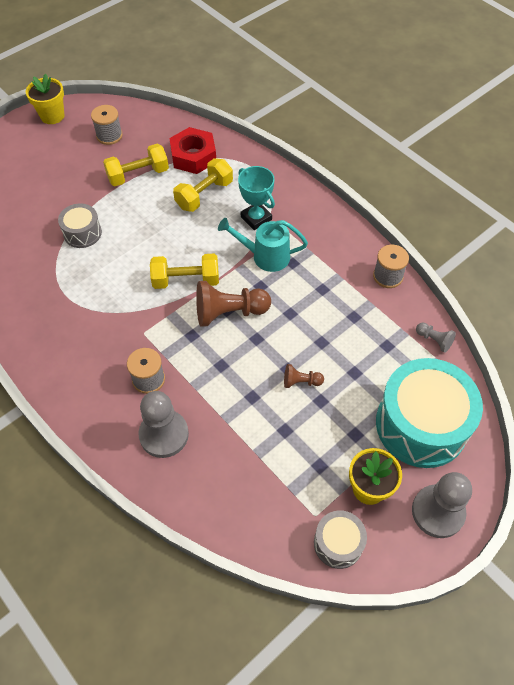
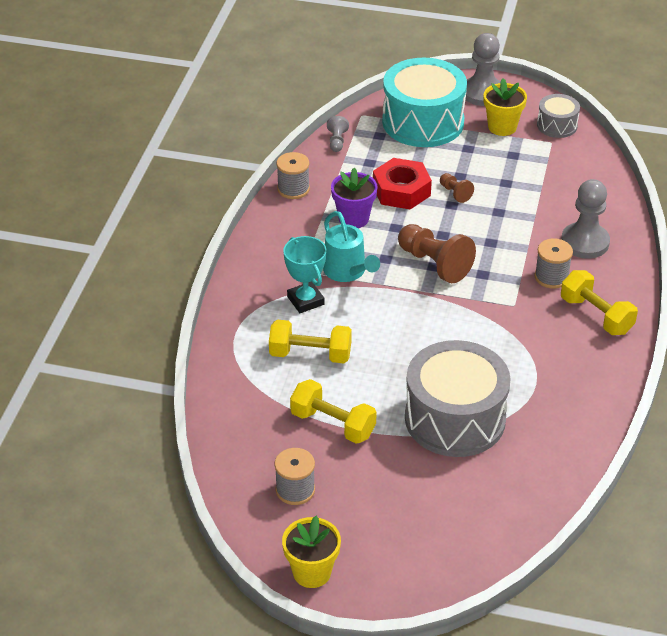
camera: 125 degrees left, 15 degrees down
(82, 233) = (455, 418): grey drum -> grey drum, size x2.03
(186, 280) = (430, 309): yellow dumbbell -> yellow dumbbell (596, 315)
(193, 156) = (261, 394): red nut -> red nut (401, 191)
(256, 218) = (305, 300): turquoise trophy -> turquoise trophy turned 45 degrees counterclockwise
(322, 293) = (353, 218): none -> purple flower pot

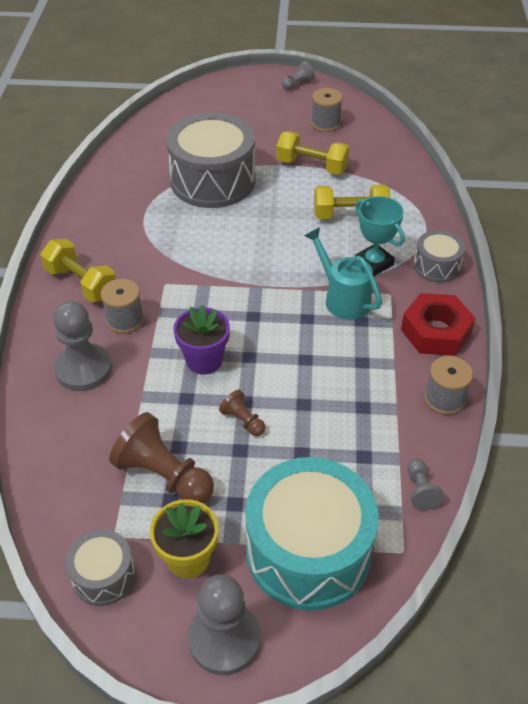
camera: 170 degrees right, 5 degrees up
(246, 290) = (436, 266): none -> grey drum
(312, 572) = (297, 84): yellow flower pot -> grey pawn
(353, 218) = (357, 365): purple flower pot -> purple flower pot (204, 360)
(401, 191) = (311, 415): red nut -> red nut (436, 331)
(434, 264) = (253, 319): brown pawn -> brown pawn (164, 475)

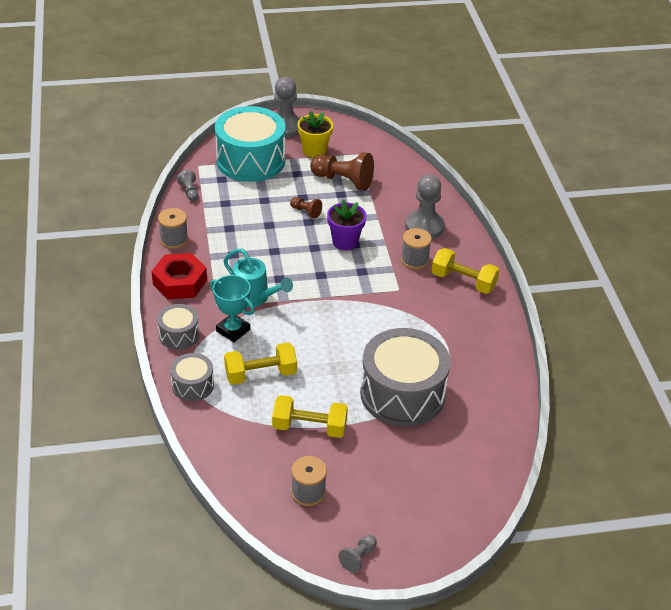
camera: 165 degrees right, 5 degrees down
(104, 576) = (355, 140): grey drum -> grey drum (192, 385)

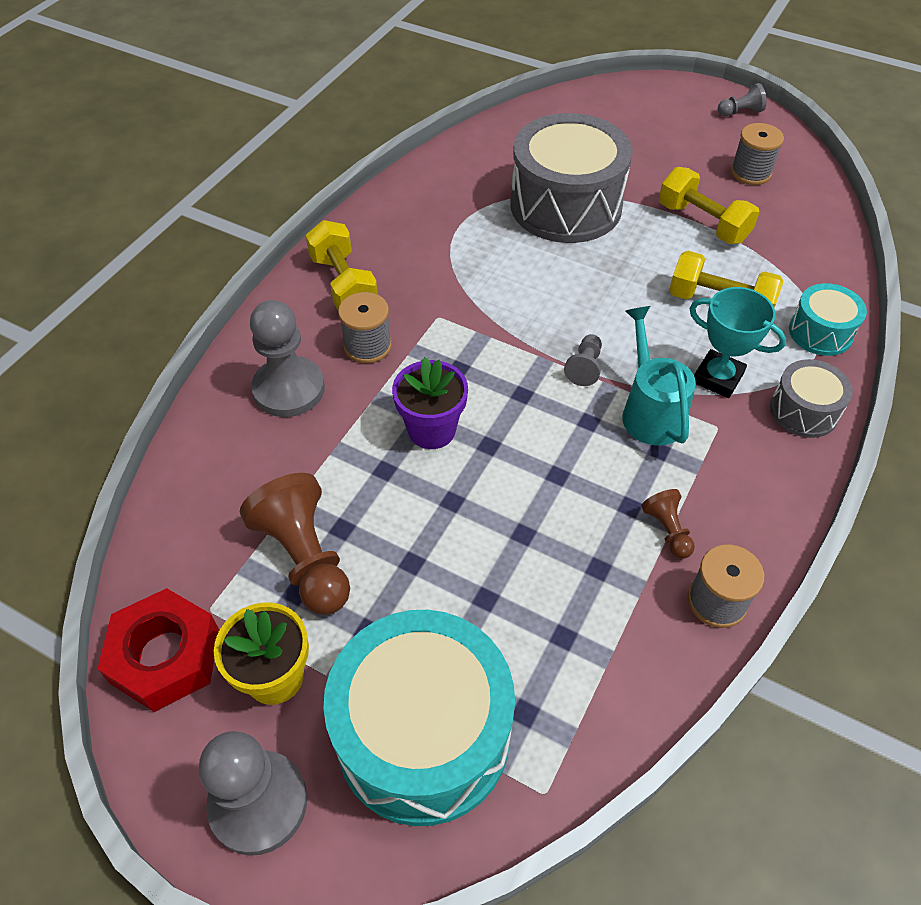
camera: 140 degrees left, 10 degrees up
(180, 282) = (754, 501): red nut -> red nut (165, 656)
(189, 192) = (614, 717): grey pawn -> grey pawn (584, 367)
(192, 385) = (820, 332): grey drum -> turquoise drum
(233, 330) = (718, 378): turquoise trophy -> turquoise trophy turned 45 degrees counterclockwise
(306, 212) = (436, 526): brown pawn -> brown pawn (667, 530)

